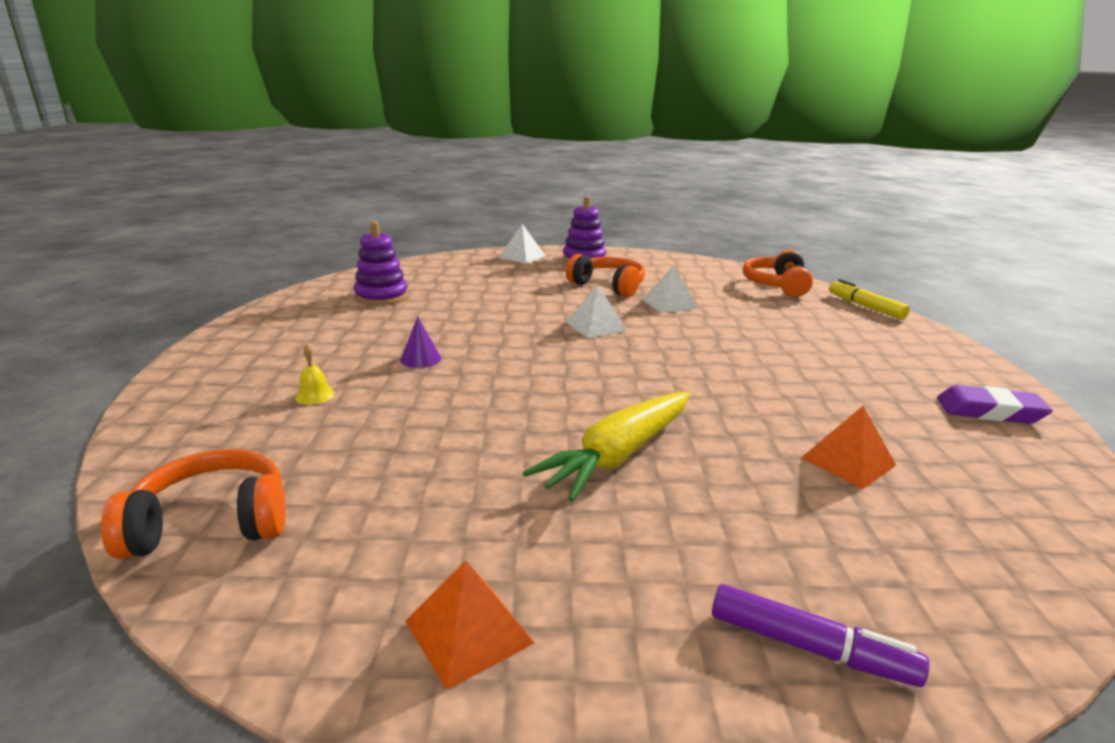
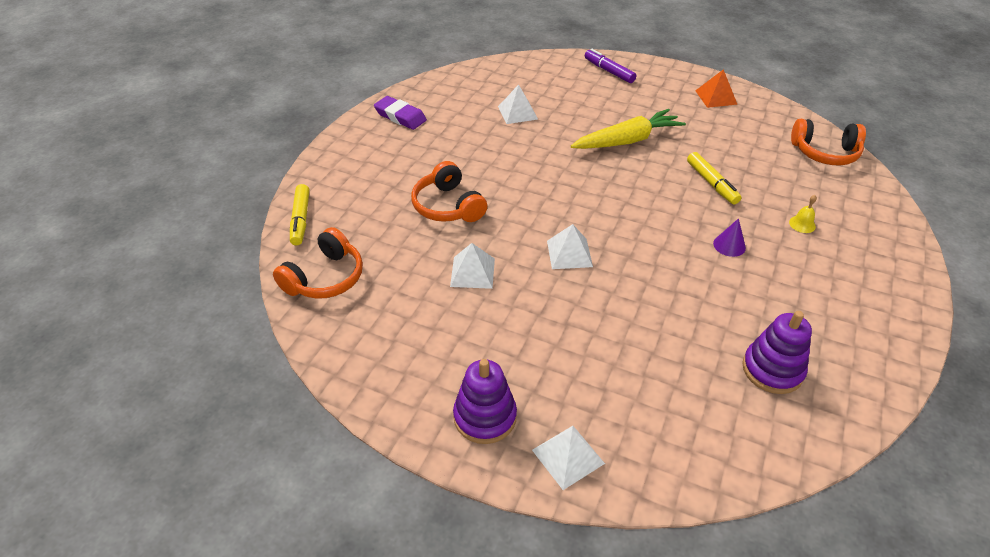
camera: 155 degrees left, 20 degrees up
(451, 419) = (712, 183): none -> yellow marker
(608, 286) = (507, 326): orange headphones -> orange headphones (448, 206)
(848, 461) = (518, 112): orange pyramid -> white pyramid

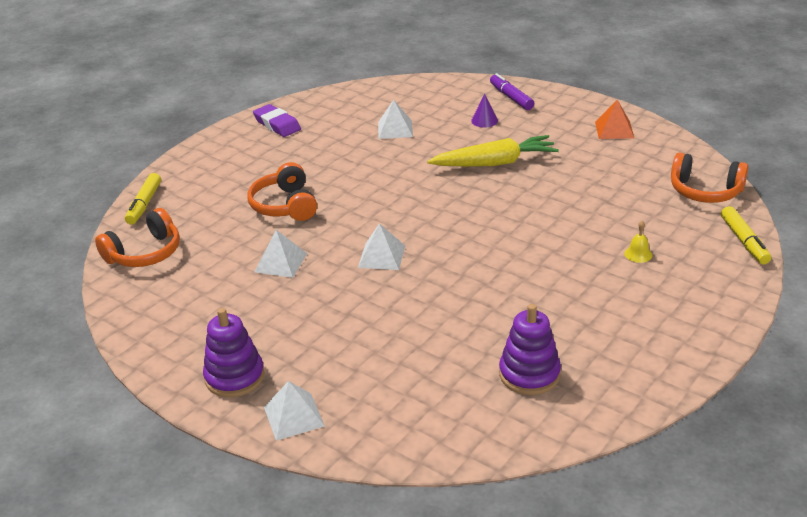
camera: 15 degrees right, 10 degrees down
(712, 183) = (562, 209): yellow marker -> yellow marker (744, 241)
(729, 245) = (548, 265): purple cone -> purple cone (484, 120)

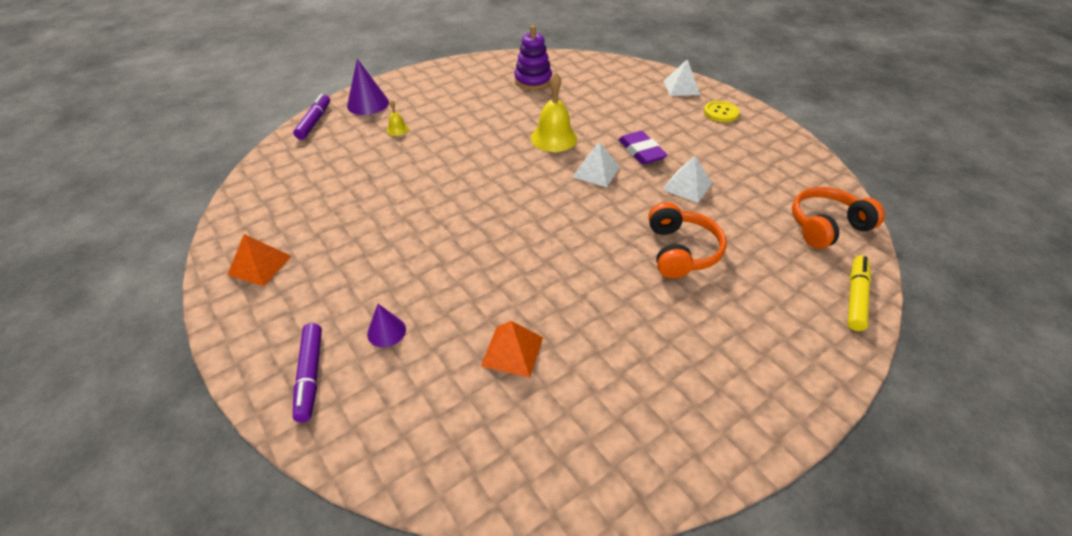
camera: 165 degrees left, 10 degrees up
(234, 377) = (721, 113): purple stacking toy -> yellow button
(277, 124) = (688, 424): purple eraser -> purple eraser (641, 152)
(395, 129) = (512, 351): white pyramid -> orange pyramid
(447, 285) = (553, 138): none -> yellow bell
(495, 163) = (430, 251): yellow carrot -> none
(705, 191) = (281, 167): orange headphones -> none
(715, 279) = (368, 104): none -> purple cone
(744, 241) = (314, 122): yellow marker -> purple marker

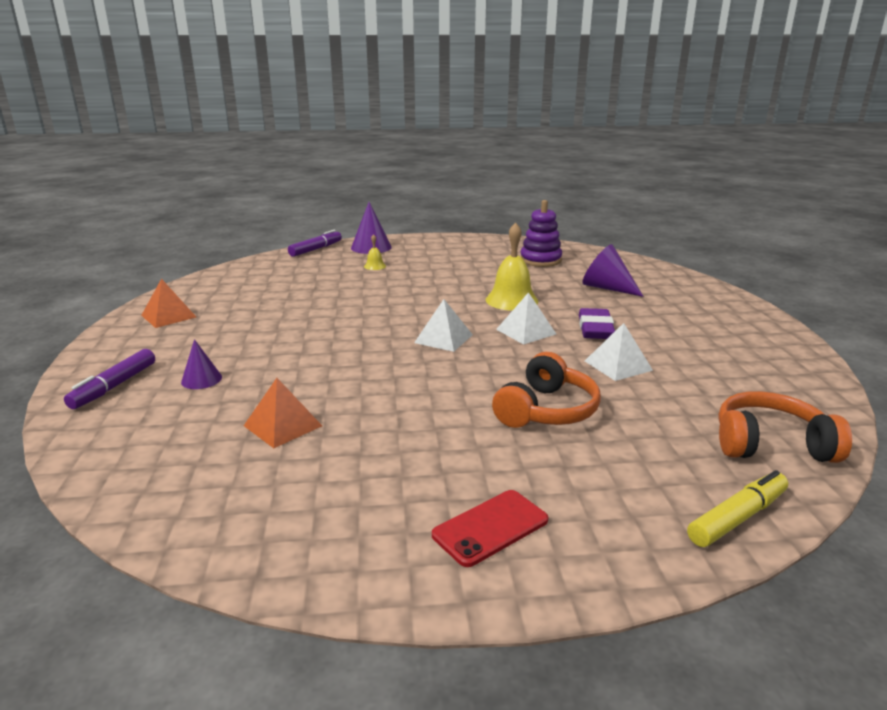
camera: 30 degrees right, 20 degrees down
(610, 101) = (606, 288): none -> purple cone
(681, 87) = (705, 294): white pyramid -> white pyramid (443, 338)
(721, 113) = (733, 321): yellow button -> none
(740, 375) = (490, 527): none -> red phone

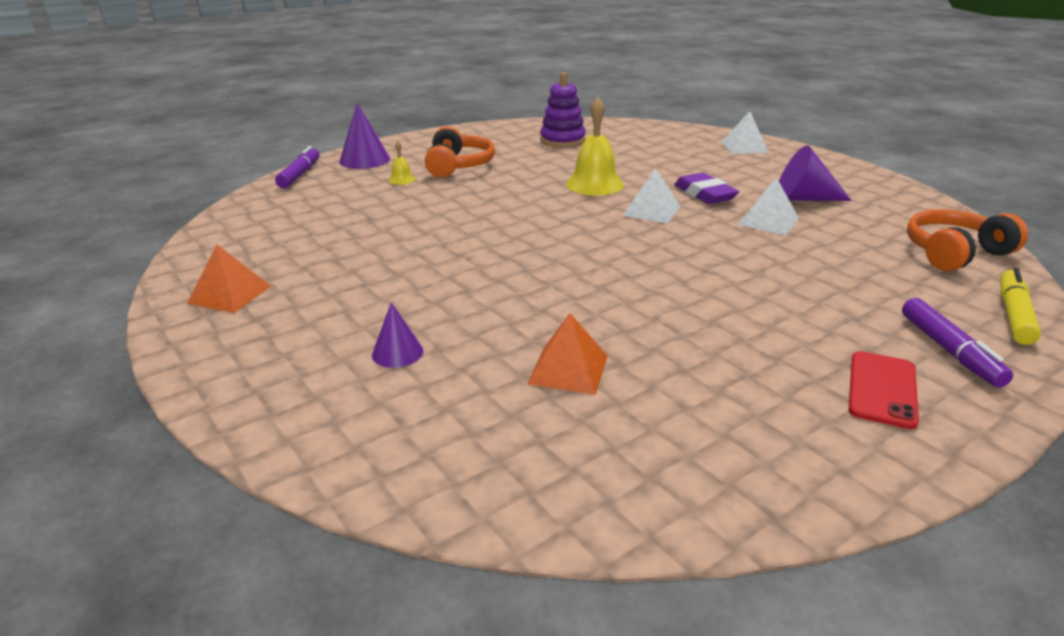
camera: 30 degrees left, 5 degrees up
(114, 386) = (296, 396): purple marker -> purple marker (949, 351)
(443, 338) = (589, 236): white pyramid -> white pyramid (744, 147)
(546, 410) = (773, 276): orange headphones -> orange headphones (458, 165)
(606, 288) = (658, 154): purple cone -> purple cone (803, 199)

